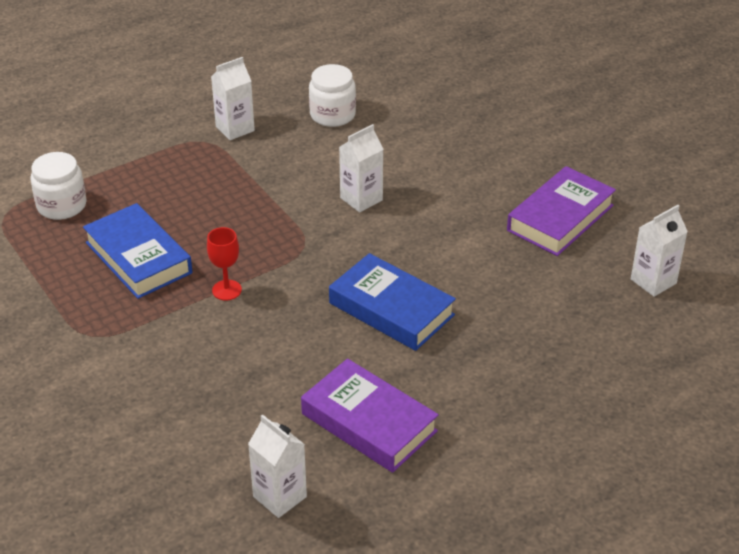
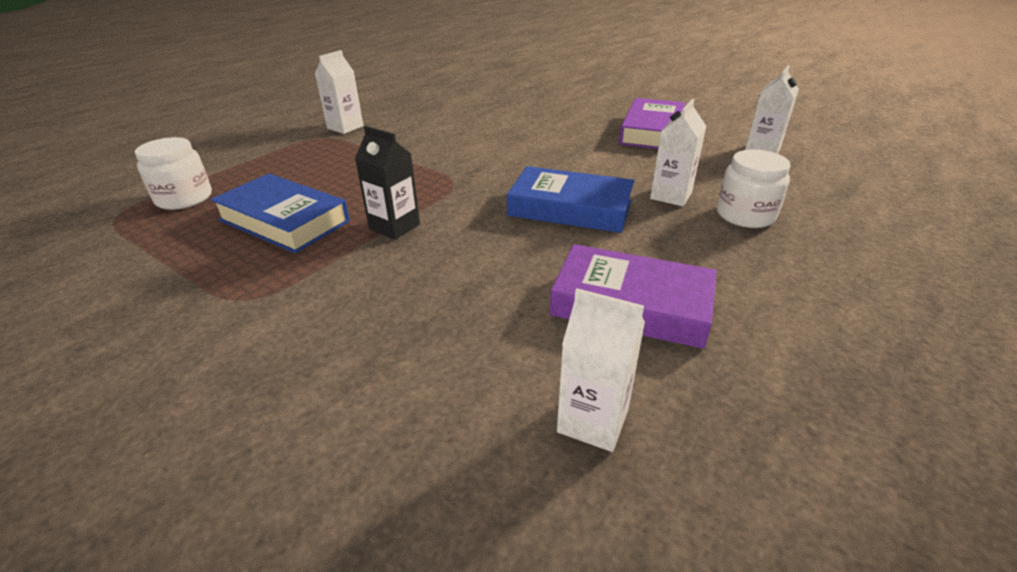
camera: 20 degrees left, 5 degrees down
(227, 290) = (394, 227): red goblet -> black carton
(332, 115) = (425, 109): white jar -> white jar (745, 215)
(361, 199) = (483, 147): white carton -> white carton (671, 196)

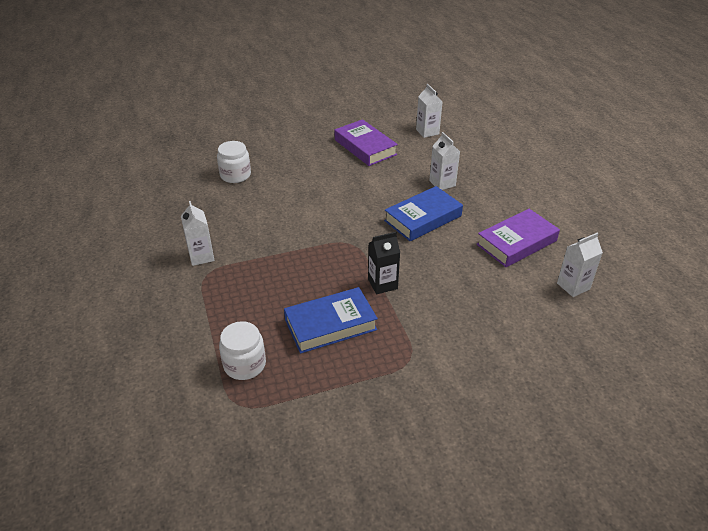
camera: 55 degrees left, 5 degrees up
(745, 215) = (479, 175): white jar -> white jar (235, 175)

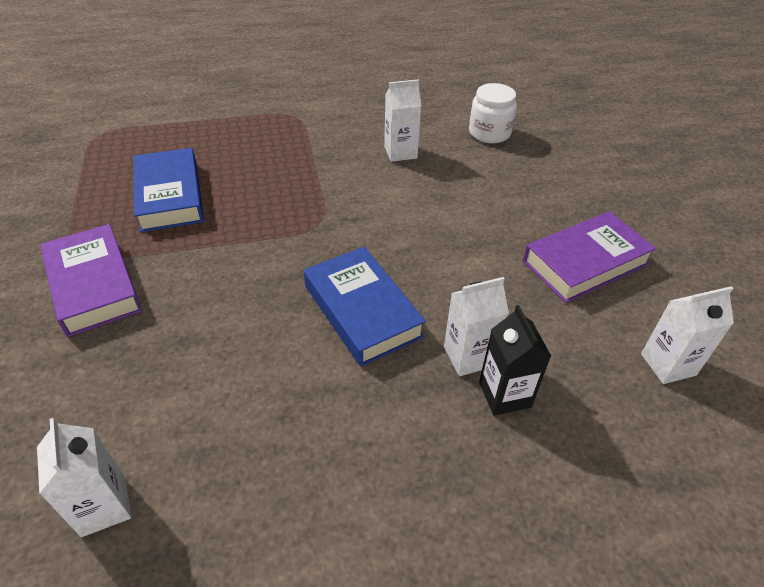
camera: 95 degrees right, 5 degrees up
(201, 256) = (325, 112): white carton -> white carton (400, 152)
(244, 364) = (146, 138): white jar -> none
(382, 284) = (221, 246): black carton -> black carton (504, 394)
(516, 242) = (260, 440): purple book -> purple book (93, 285)

